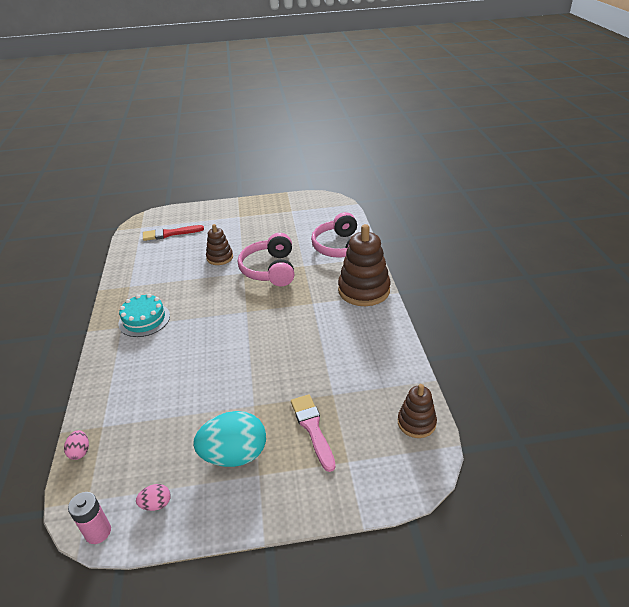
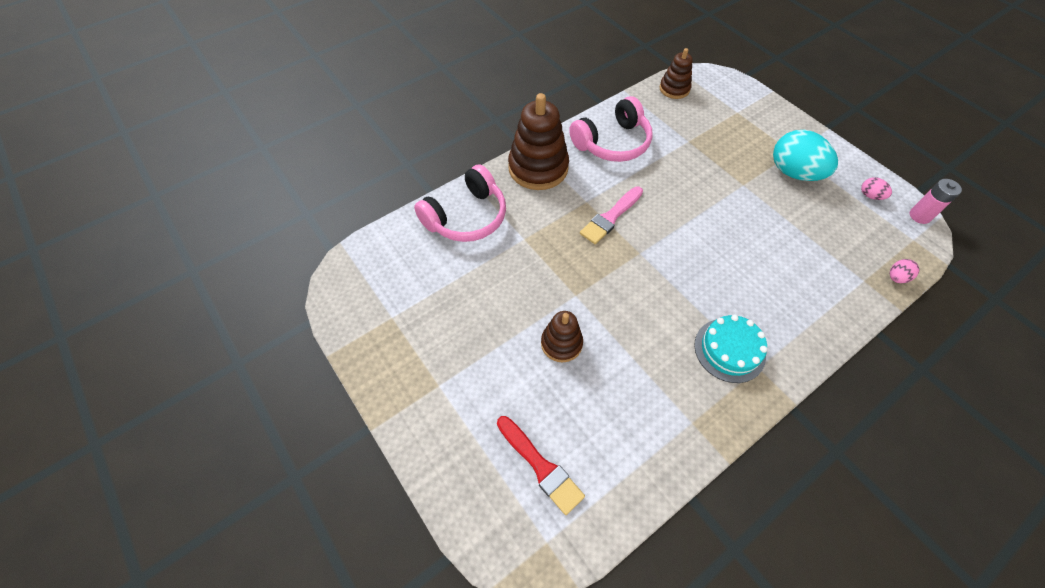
camera: 120 degrees left, 20 degrees up
(270, 270) = (553, 269): pink headphones -> pink headphones (612, 143)
(312, 428) = (730, 140): pink brush -> pink brush (610, 217)

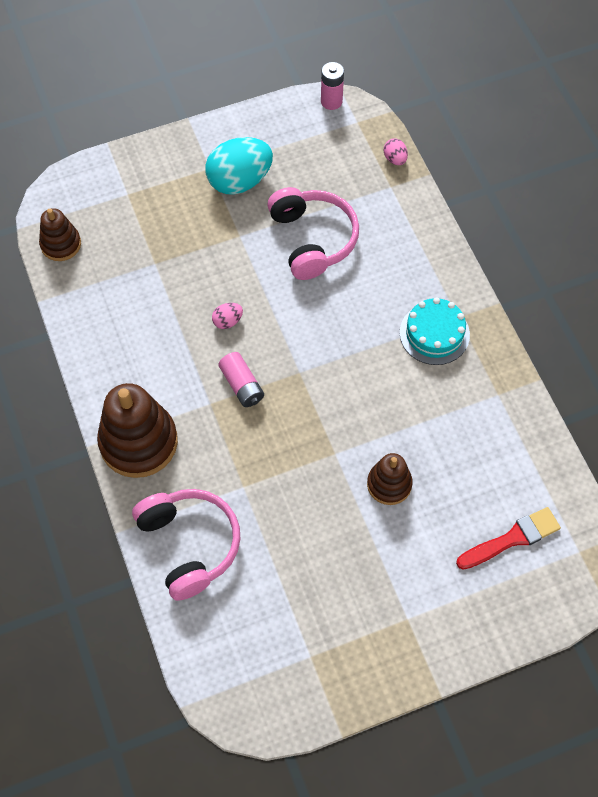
camera: 75 degrees left, 5 degrees up
(610, 217) = (242, 385): pink brush -> pink battery
(612, 143) = (127, 345): pink headphones -> pink headphones (313, 239)
(870, 196) = (293, 129): pink egg -> pink egg (227, 321)

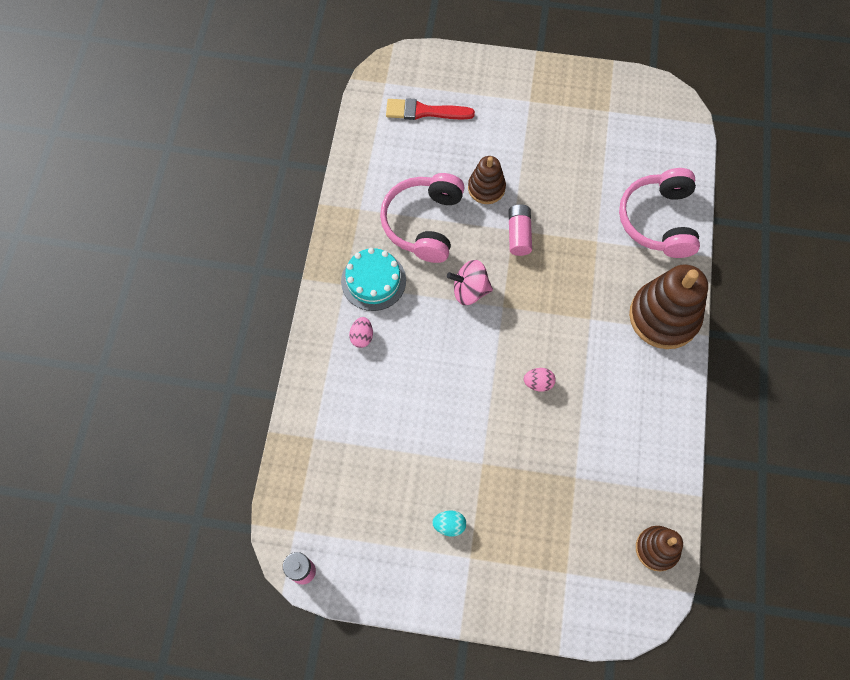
camera: 150 degrees left, 5 degrees up
(239, 181) = (449, 525): turquoise egg -> turquoise egg, size x0.44
(242, 385) = (556, 320): pink battery -> pink battery (519, 234)
(313, 239) = (418, 422): pink headphones -> pink headphones (423, 223)
(339, 371) = (469, 290): none -> pink spinning top
(395, 159) = (289, 466): pink egg -> pink egg (362, 336)

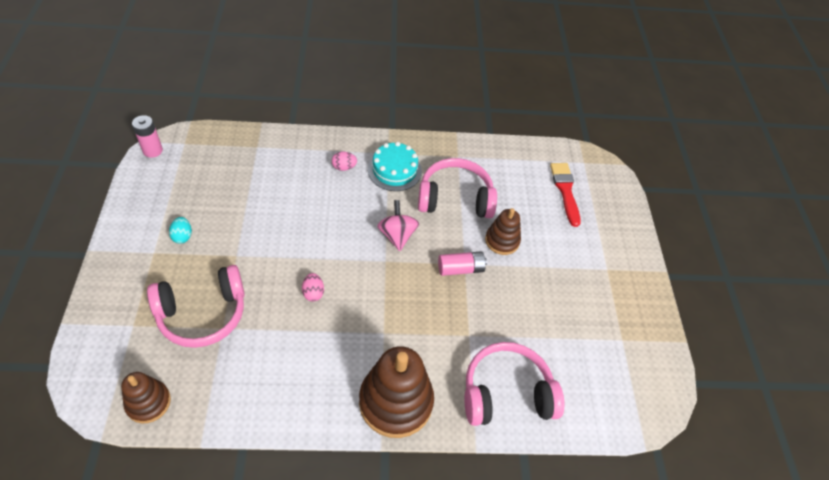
camera: 75 degrees right, 15 degrees down
(556, 498) = (203, 314): none -> pink headphones

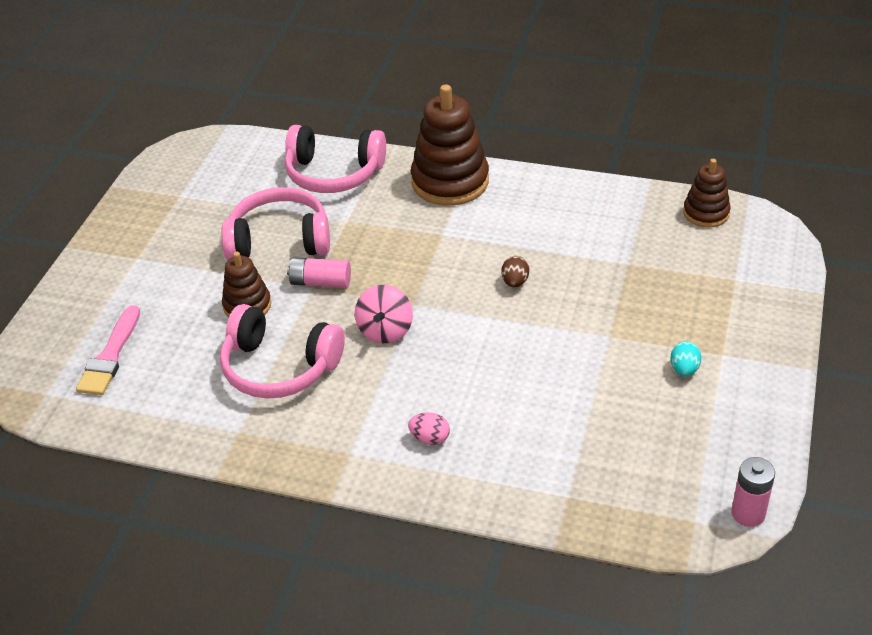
camera: 155 degrees left, 10 degrees down
(203, 314) = (652, 279): pink headphones -> pink headphones (280, 240)
(313, 293) = (515, 282): pink egg -> brown egg
(394, 170) = (351, 422): turquoise cake -> none
(565, 190) = (110, 356): red brush -> pink brush

